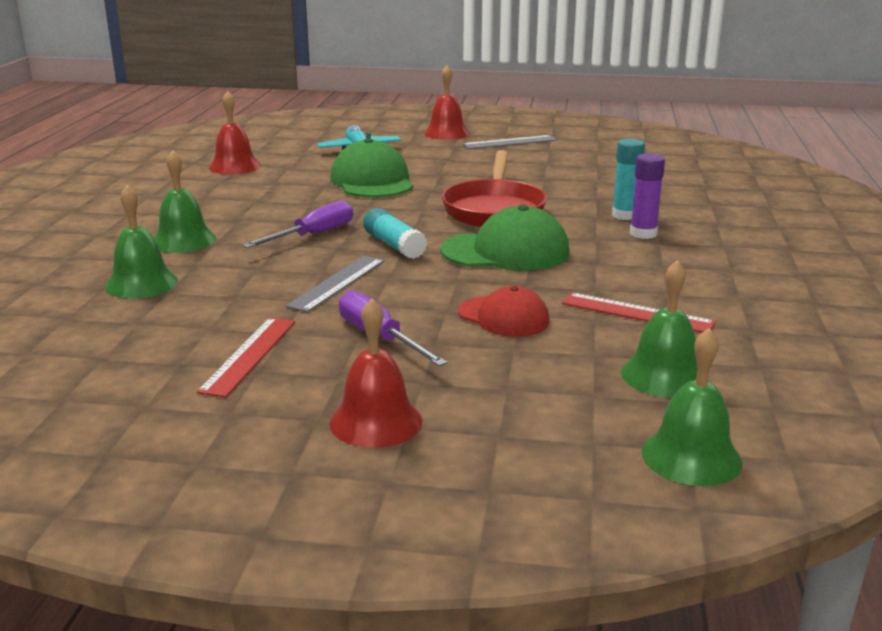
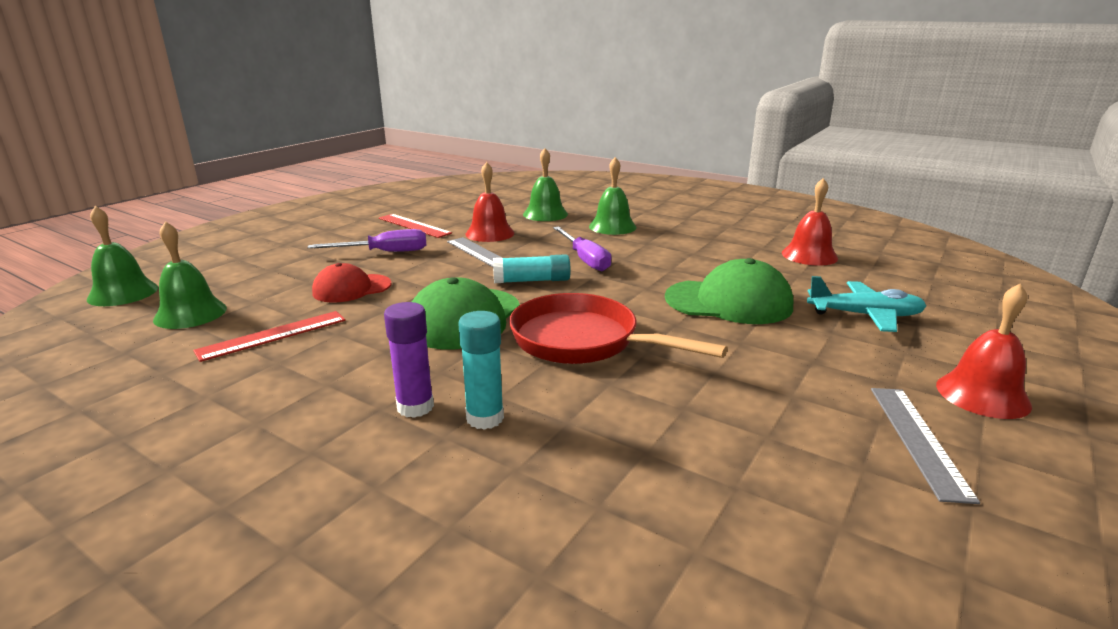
camera: 115 degrees right, 0 degrees up
(376, 421) = (302, 239): red bell -> red bell (490, 233)

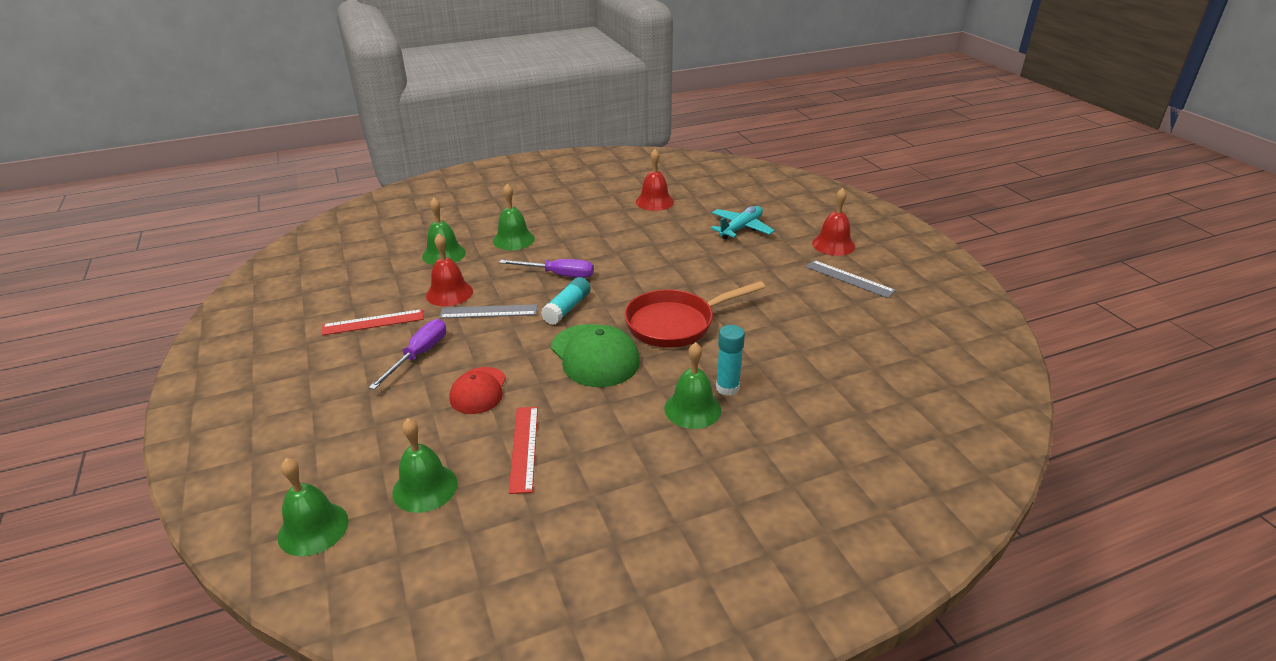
camera: 55 degrees left, 10 degrees up
(415, 407) = (692, 409): purple glue stick -> green bell
(728, 302) = (682, 256): green cap -> none

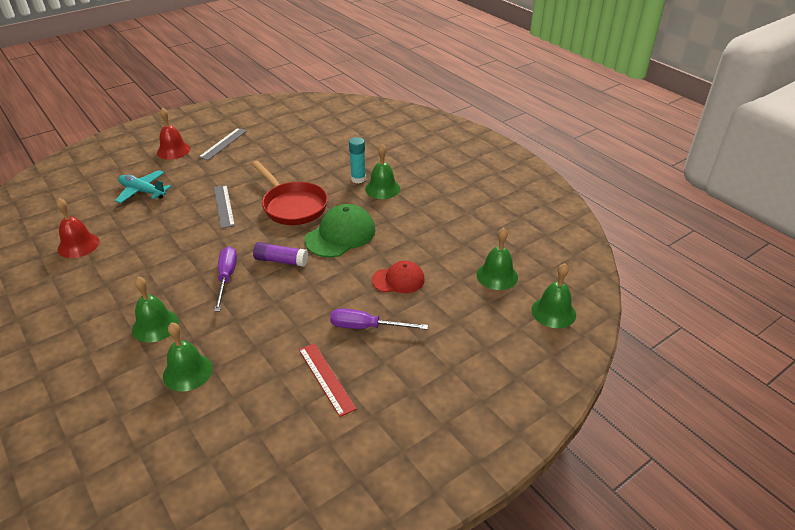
camera: 105 degrees left, 5 degrees up
(449, 293) = (266, 341): red bell -> none
(488, 312) = (294, 304): grey ruler -> grey ruler (224, 206)
(524, 448) = (444, 244): red ruler -> none
(567, 308) = (281, 261): turquoise glue stick -> purple glue stick

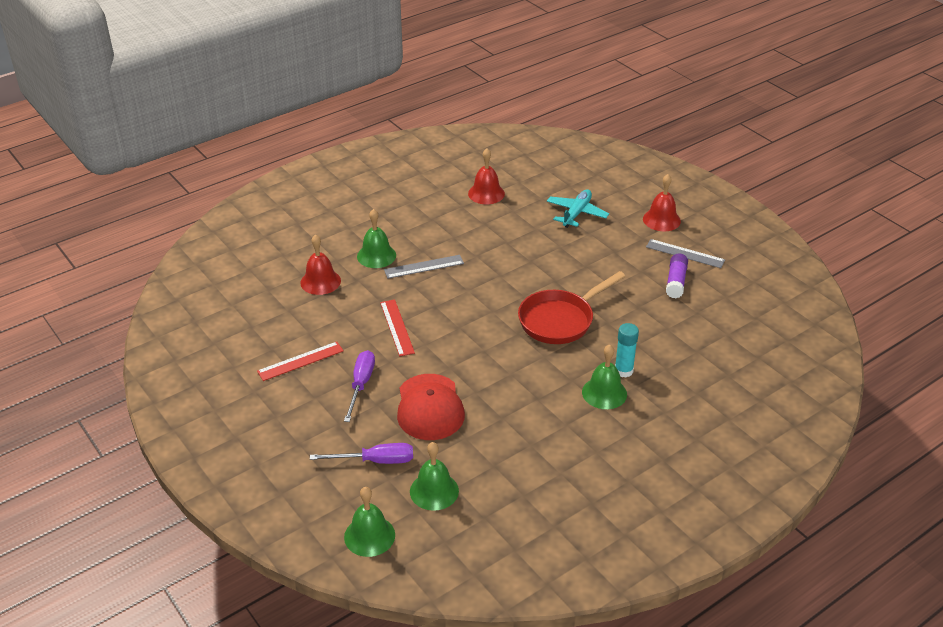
camera: 90 degrees right, 0 degrees up
(187, 372) = (320, 281): green bell -> red bell
(224, 206) = (556, 270): grey ruler -> grey ruler (424, 267)
(226, 278) = (437, 287): purple screwdriver -> purple screwdriver (375, 461)
(281, 261) = (462, 320): purple glue stick -> purple glue stick (676, 282)
(283, 305) = (397, 327): none -> red ruler
(340, 235) = (507, 360): green cap -> none
(398, 280) = (429, 407): red cap -> red cap, size x1.56

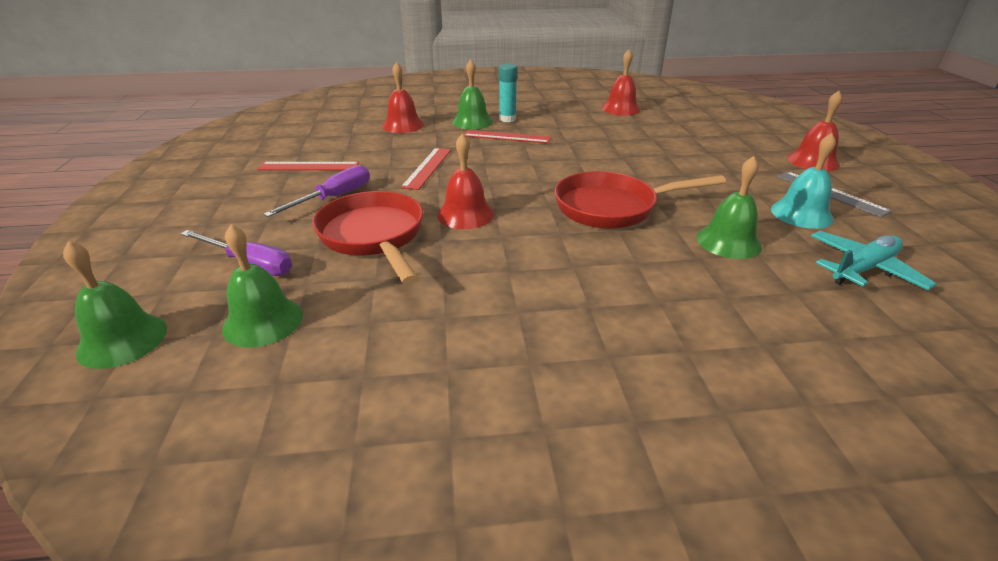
camera: 30 degrees right, 5 degrees down
(424, 267) = (507, 137): grey ruler -> red ruler
(429, 407) = (374, 237): red cap -> red pan
(470, 364) = (465, 214): none -> red bell
(576, 213) = (707, 137): turquoise plane -> turquoise plane (863, 269)
(604, 393) = (607, 294): green bell -> green bell (728, 241)
(623, 371) = (657, 279): turquoise glue stick -> turquoise glue stick (507, 119)
(676, 282) = (801, 214): purple glue stick -> turquoise bell

